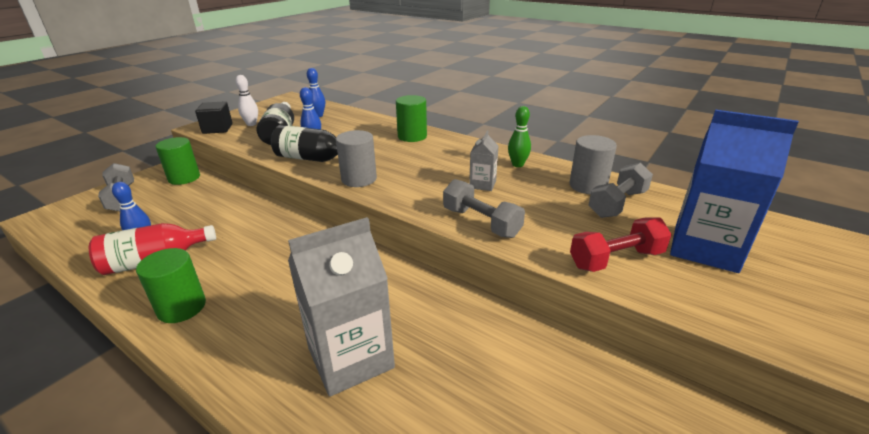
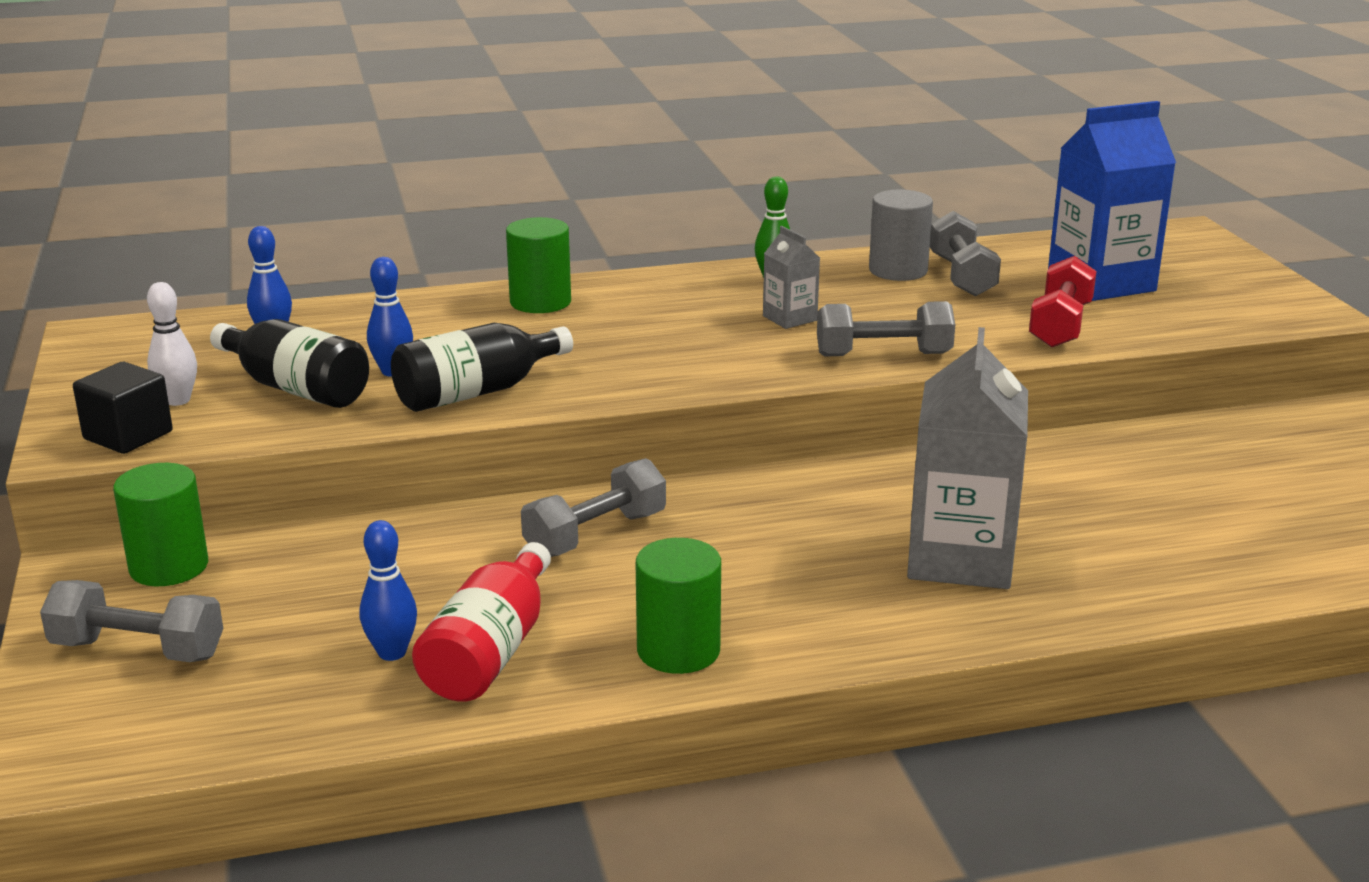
camera: 50 degrees left, 5 degrees down
(276, 239) = (595, 534): none -> grey dumbbell
(359, 179) = (624, 382): grey cylinder -> none

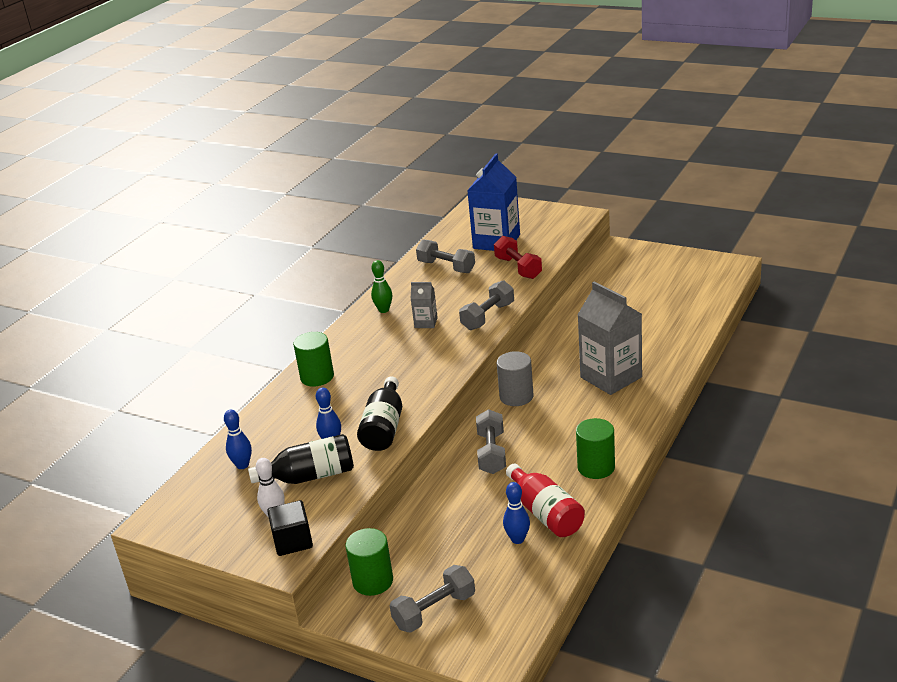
camera: 45 degrees left, 5 degrees up
(898, 270) = (419, 278): grey cylinder -> grey cylinder (516, 396)

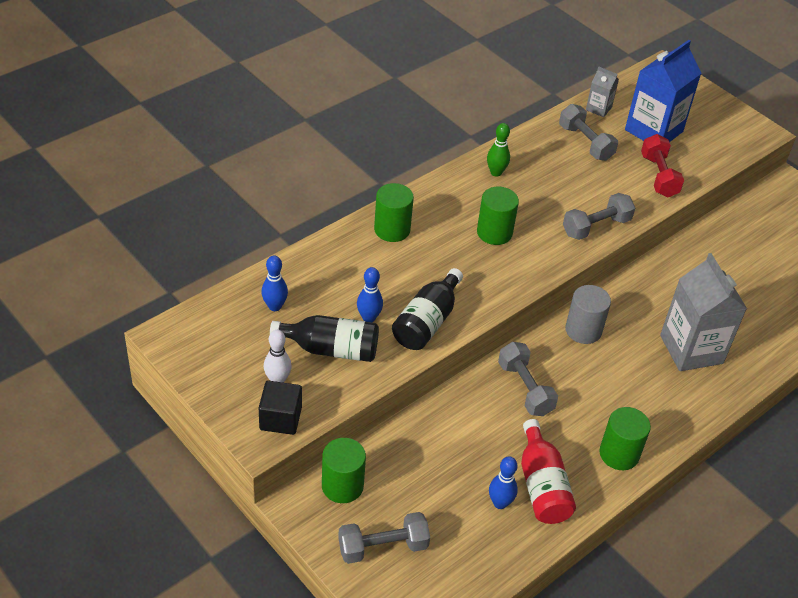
camera: 15 degrees right, 15 degrees up
(406, 349) = (494, 232): none -> green cylinder
(426, 322) = (530, 207): grey carton -> grey carton (598, 108)
(491, 453) = (525, 388): grey dumbbell -> grey dumbbell turned 45 degrees counterclockwise

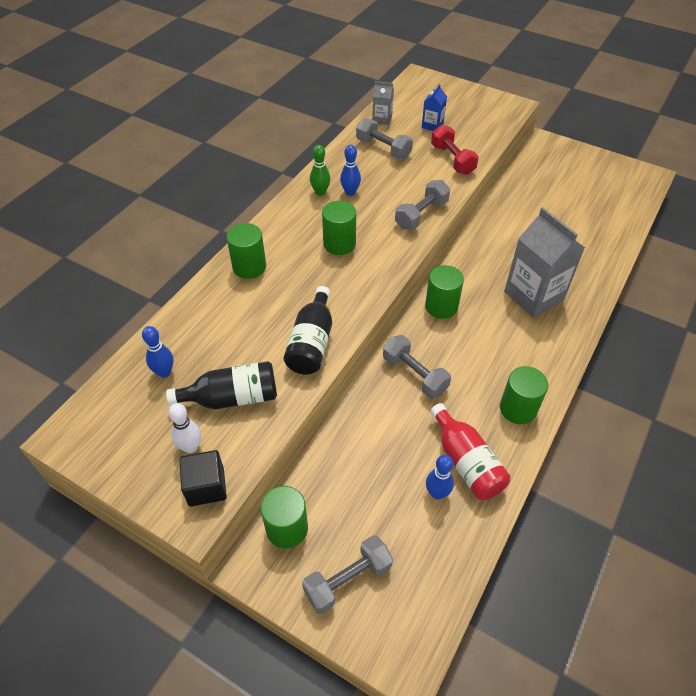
camera: 15 degrees left, 5 degrees up
(369, 318) = (257, 355): blue bowling pin -> blue bowling pin (350, 192)
(583, 330) = (441, 306): grey cylinder -> green cylinder
(653, 131) = (432, 125): blue carton -> blue carton, size x0.48

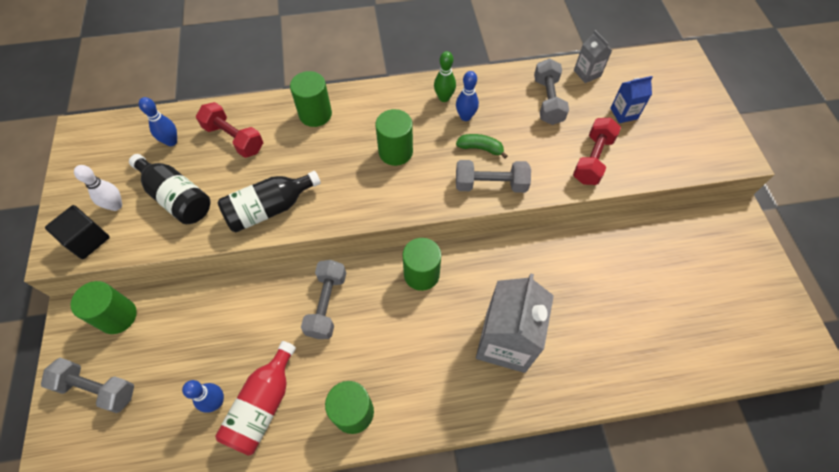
camera: 50 degrees right, 10 degrees up
(213, 329) = (234, 138): none -> red dumbbell
(386, 201) = (480, 148): none -> green banana

